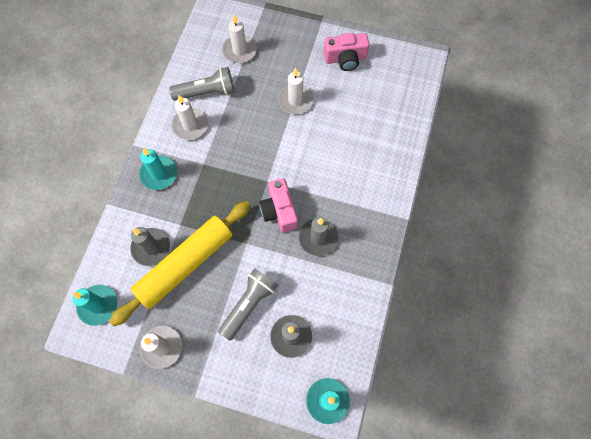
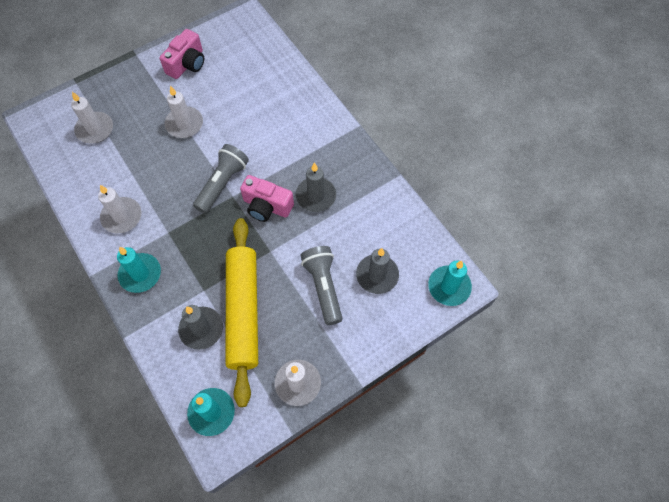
camera: 50 degrees left, 5 degrees down
(206, 92) = (105, 182): grey flashlight -> grey flashlight (222, 184)

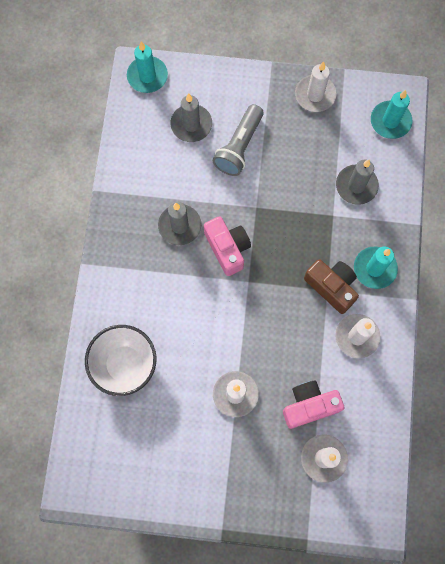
camera: 140 degrees left, 10 degrees up
(166, 236) = (331, 287): none -> brown camera
(187, 64) = (180, 470): pink camera -> pink camera (309, 406)
(222, 184) = (248, 300): grey flashlight -> none
(243, 312) = (315, 175): yellow rolling pin -> none
(273, 91) = (125, 364): none -> white bowl

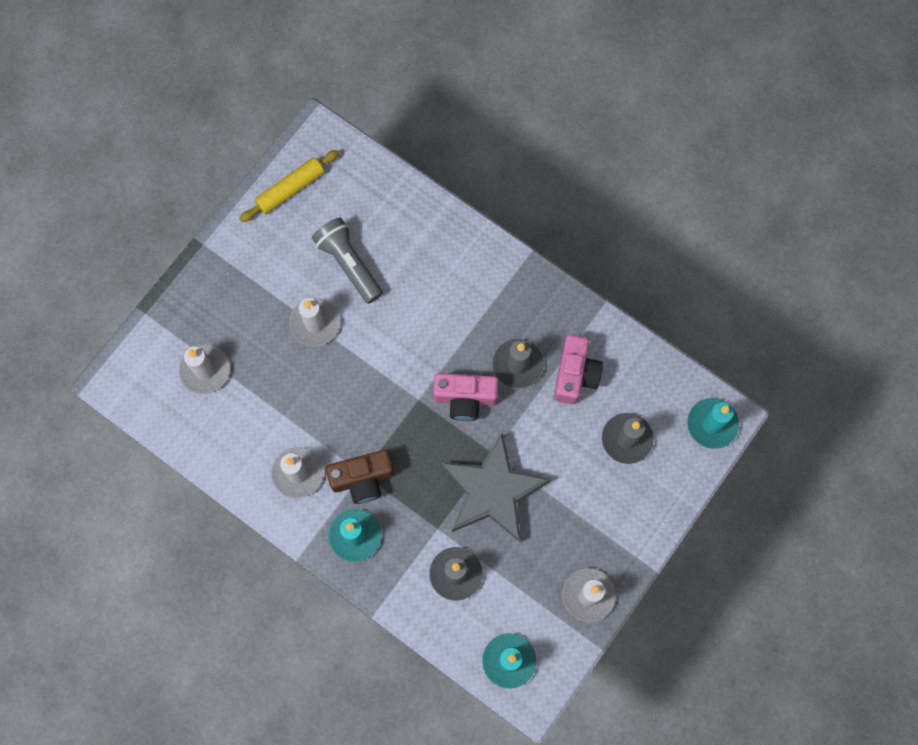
camera: 120 degrees right, 0 degrees up
(125, 364) = (406, 238): white bowl -> none
(134, 484) = (290, 189): none -> yellow rolling pin
(239, 147) = (572, 475): grey flashlight -> grey flashlight (349, 264)
(283, 193) = (492, 491): none -> grey star
(309, 406) = (260, 386): pink camera -> pink camera (575, 375)

